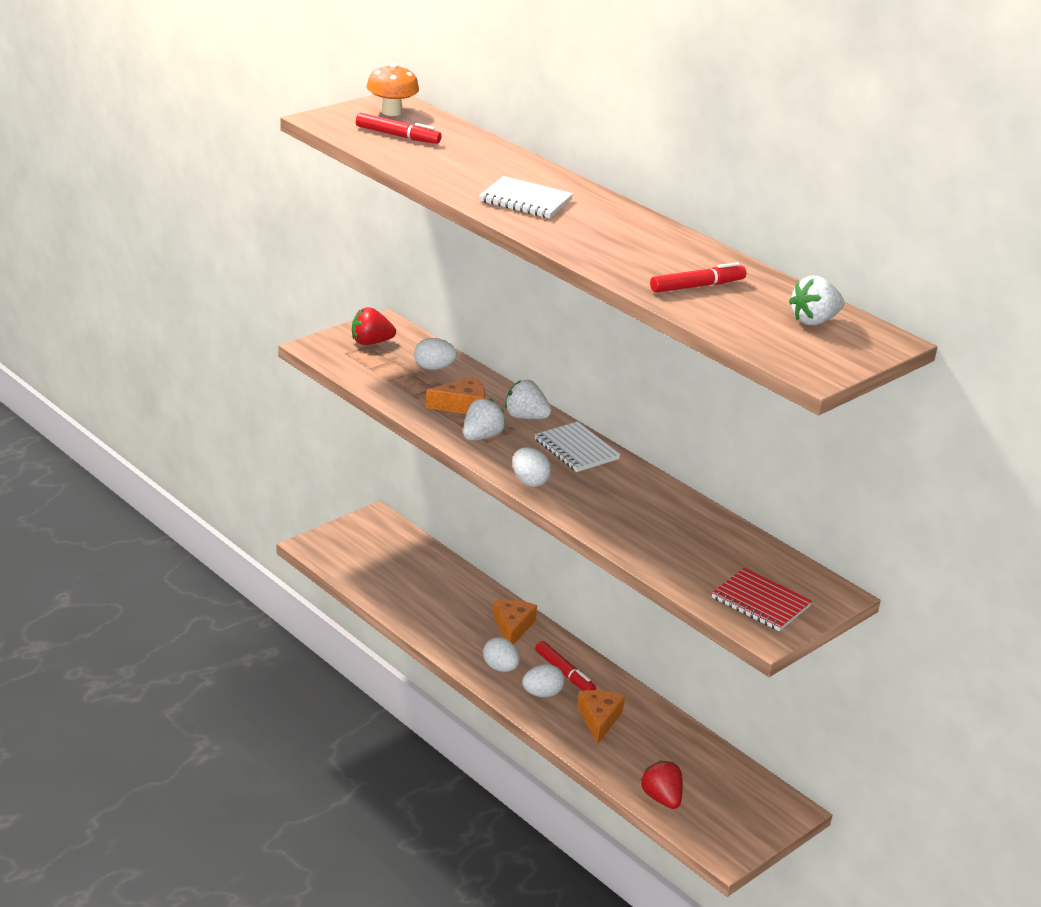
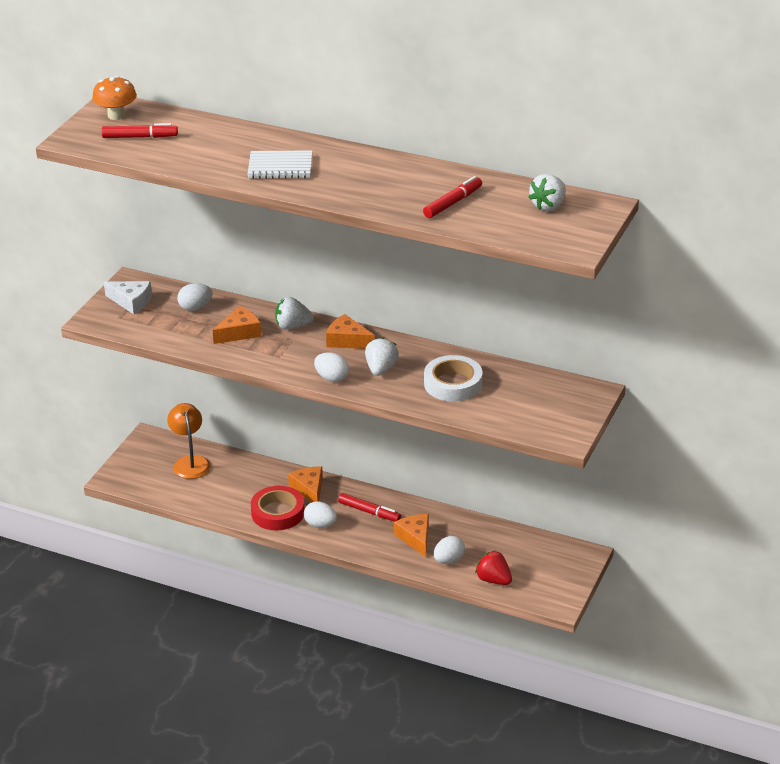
camera: 20 degrees left, 5 degrees up
(371, 342) = (131, 301): red strawberry -> white cheese
(403, 556) = (190, 462): none -> orange lamp
(462, 639) = (278, 512): none -> red tape
(481, 437) = (272, 354): white strawberry -> white strawberry (381, 369)
(542, 693) = (363, 533): white egg -> white egg (449, 560)
(576, 449) = (347, 340): white notebook -> orange cheese
(667, 531) = (453, 384): none -> white tape
(760, 602) = (549, 416): red notebook -> none

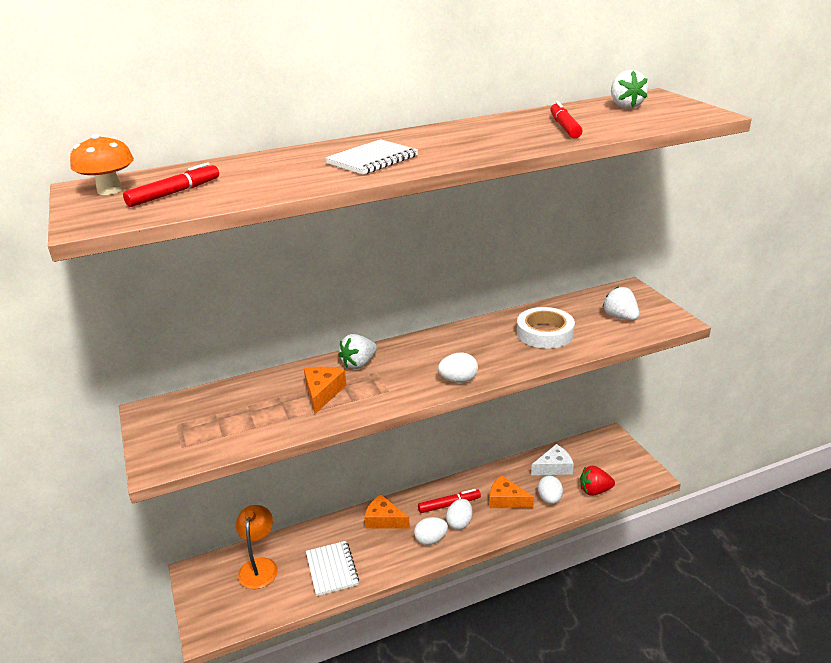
camera: 45 degrees left, 5 degrees down
(131, 301) = (176, 426): white cheese -> white cheese (554, 467)
(190, 462) = (259, 566): orange lamp -> orange lamp turned 60 degrees clockwise
(195, 307) = (249, 397): white egg -> white egg (459, 523)
(230, 496) = (332, 569): none -> white notebook
(278, 512) = (387, 554): red tape -> none
(347, 340) = (419, 349): orange cheese -> none
(381, 369) = (480, 353): white strawberry -> white strawberry (620, 317)

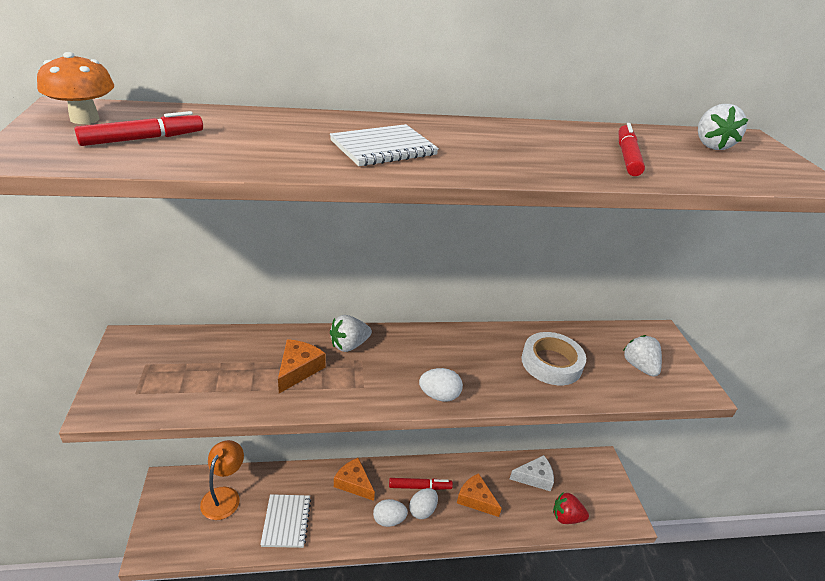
camera: 10 degrees right, 5 degrees up
(549, 499) = (518, 512): white egg -> none

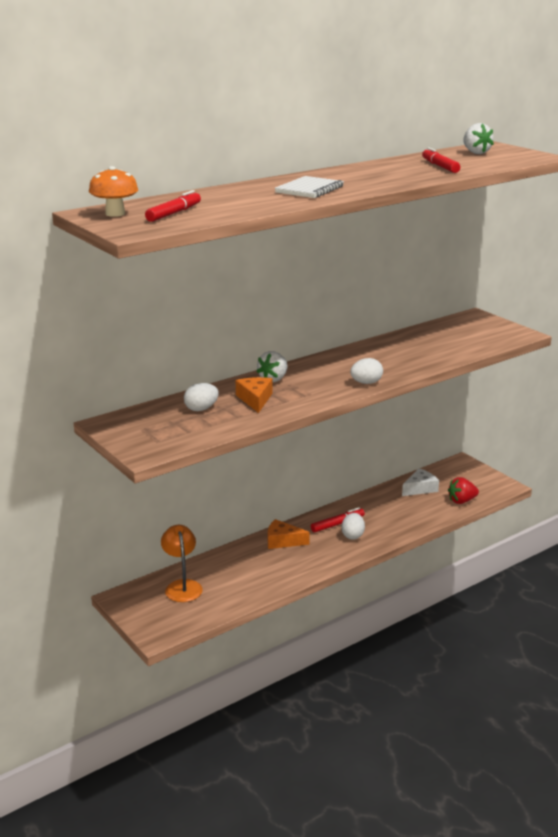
camera: 25 degrees left, 10 degrees down
(286, 522) = (252, 580): white notebook -> none
(389, 520) = (332, 549): white egg -> white egg (201, 409)
(475, 499) = (387, 515): orange cheese -> none
(551, 363) = (420, 348): white tape -> none
(639, 366) = (477, 334): white strawberry -> none

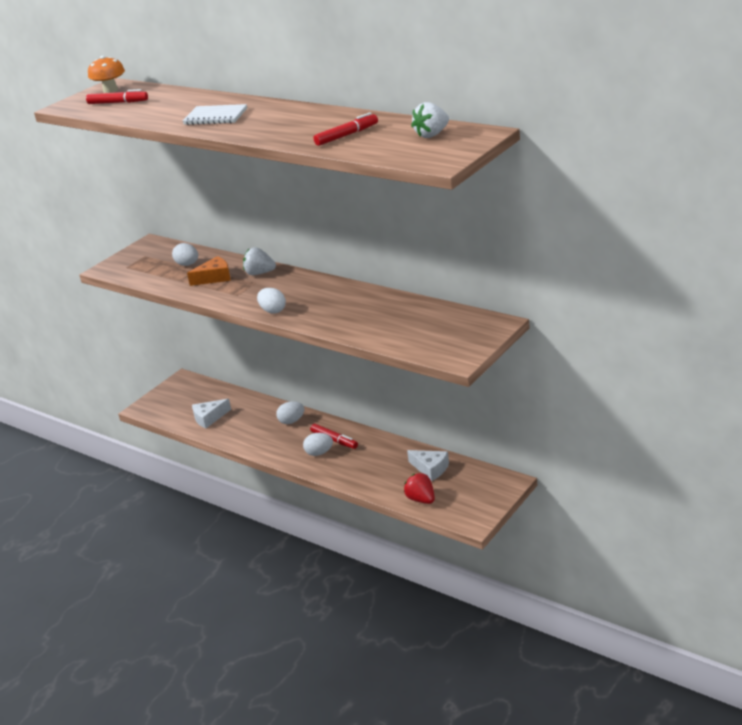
camera: 75 degrees right, 5 degrees up
(182, 586) = (206, 398): orange lamp -> none
(227, 590) = (209, 418): none -> white cheese
(282, 541) = (291, 421): orange cheese -> white egg

